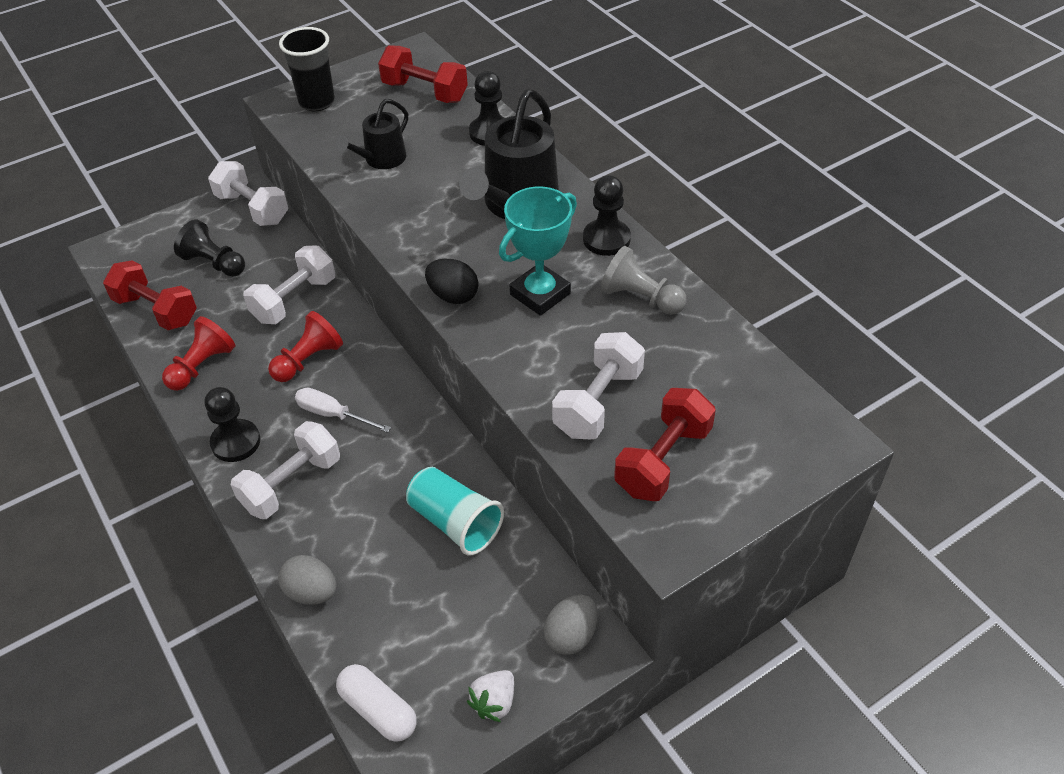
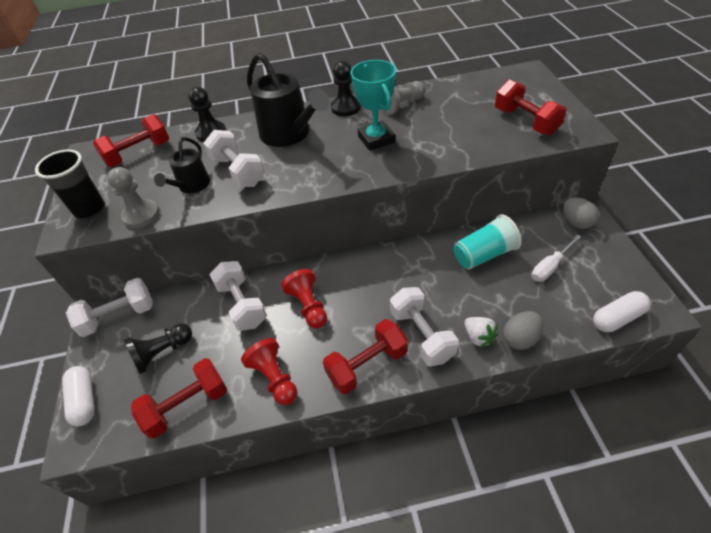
camera: 65 degrees left, 0 degrees up
(149, 234) = (84, 400): none -> white capsule
(236, 442) = (367, 365): black pawn -> red dumbbell
(320, 142) = (141, 215): none -> grey pawn
(333, 414) = (368, 300): white screwdriver -> white screwdriver (550, 267)
(381, 159) = (192, 186): black watering can -> black watering can turned 45 degrees clockwise
(453, 296) = (356, 174): black egg -> none
(494, 702) = (616, 263): white strawberry -> white strawberry (478, 337)
(598, 402) = (475, 134): white dumbbell -> white dumbbell (238, 171)

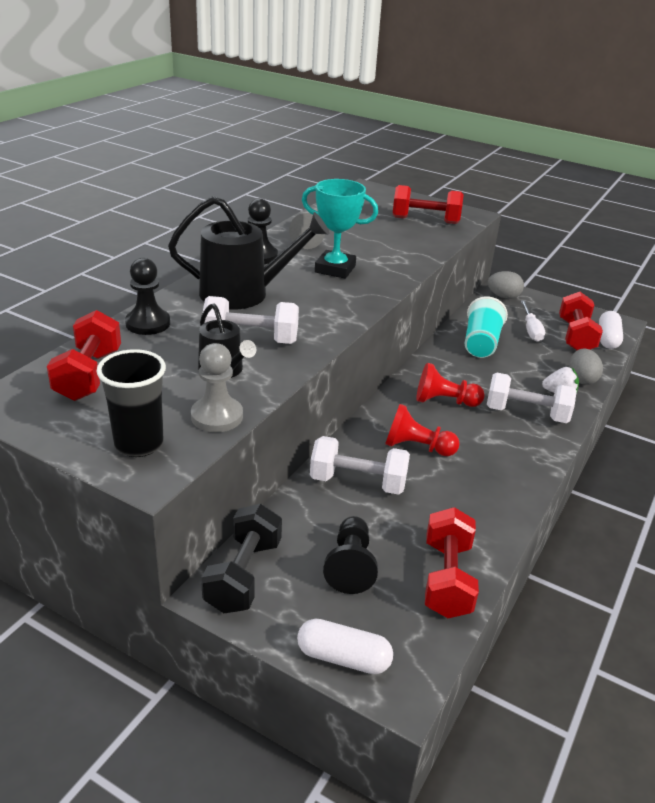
camera: 55 degrees left, 15 degrees down
(119, 316) = (243, 575): white dumbbell -> black dumbbell
(274, 378) = (479, 509): red pawn -> red pawn (444, 401)
(367, 365) = (525, 454): red dumbbell -> red dumbbell (576, 336)

